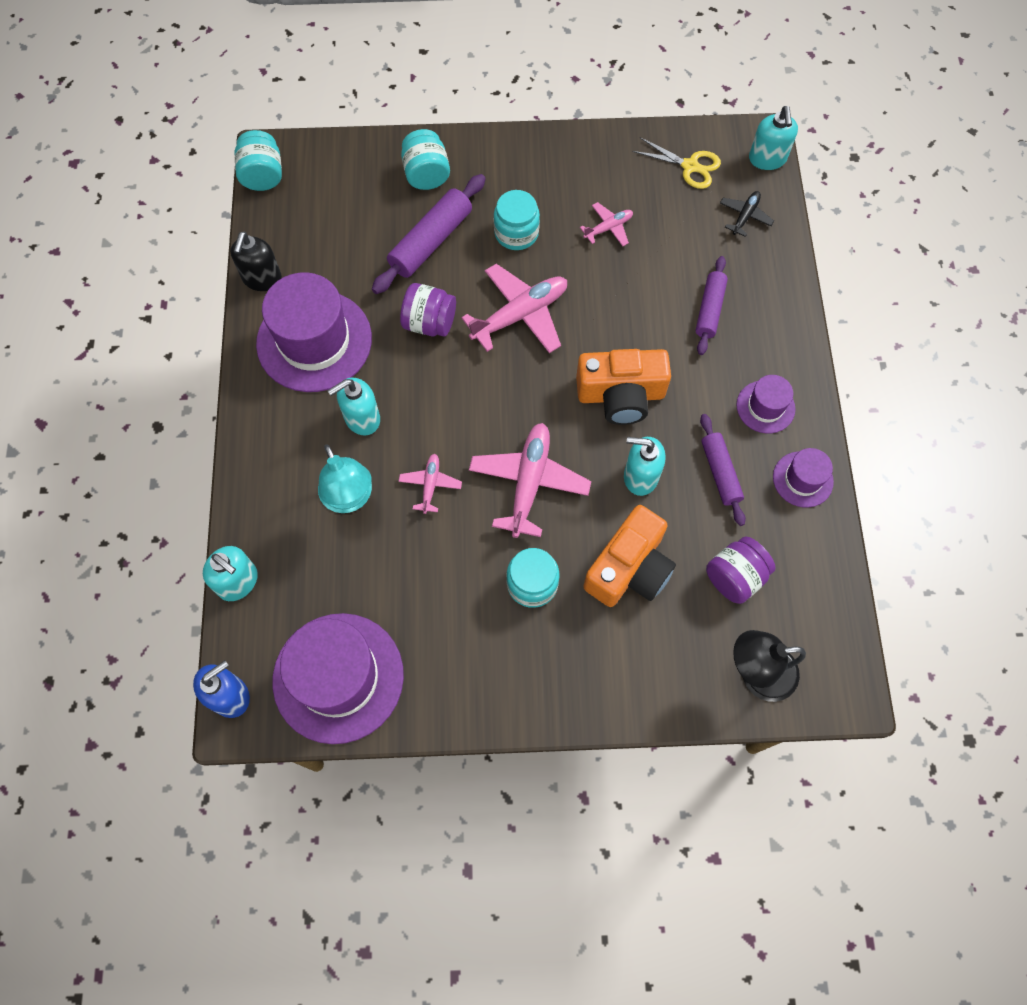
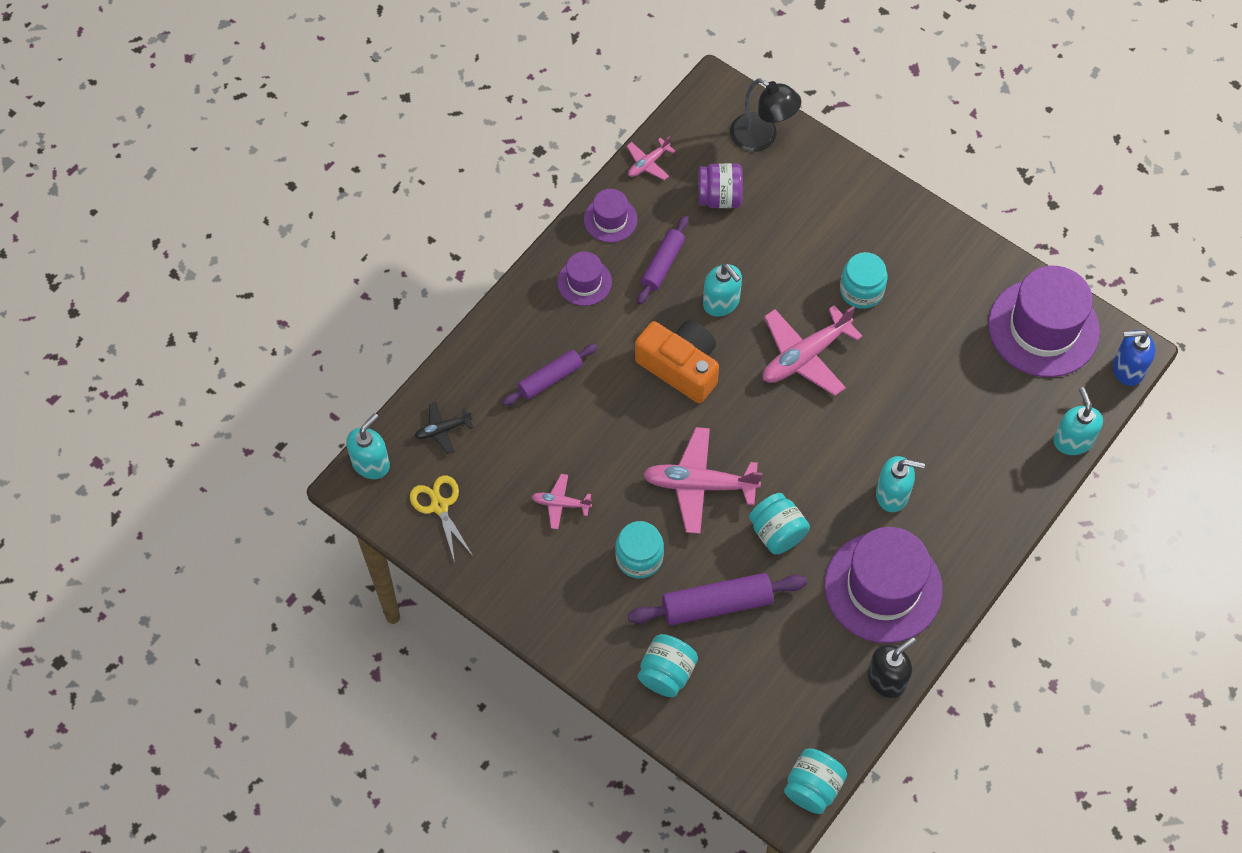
camera: 140 degrees left, 5 degrees down
(350, 499) = (947, 440): turquoise lamp -> none
(429, 323) = (777, 532): purple jar -> turquoise jar
(430, 485) = (879, 407): pink plane -> pink plane (648, 163)
(629, 568) = (785, 252): orange camera -> none

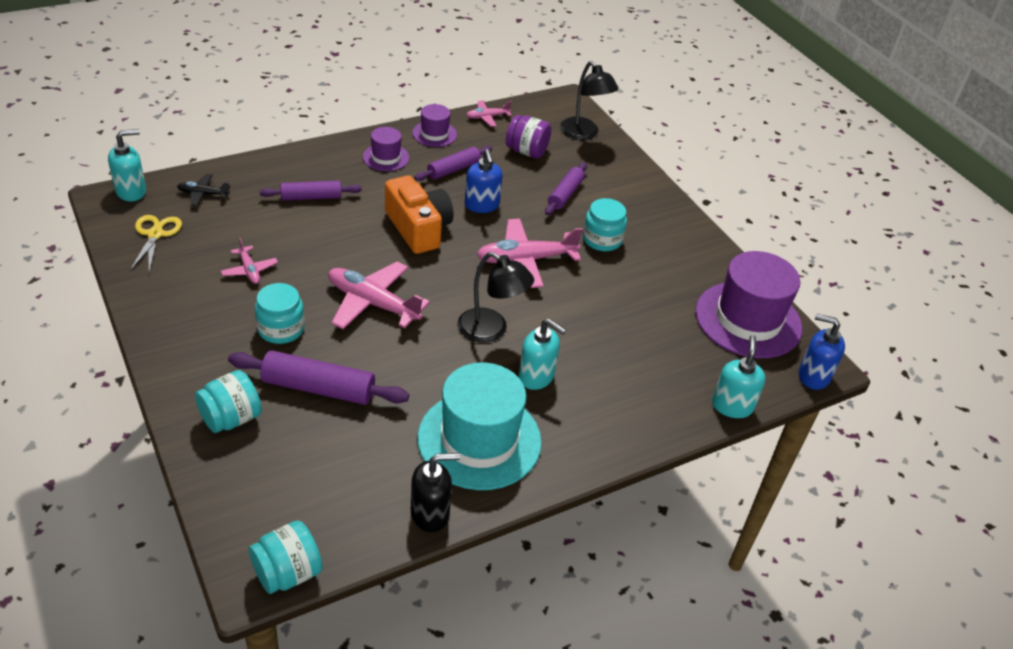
camera: 20 degrees right, 20 degrees down
(560, 504) = (249, 270): pink plane -> pink plane turned 150 degrees counterclockwise
(721, 302) = (482, 205): turquoise soap dispenser -> blue soap dispenser
(777, 532) = (413, 361): turquoise jar -> none
(793, 243) = (565, 194): none -> purple rolling pin
(823, 462) = (491, 330): none -> black lamp
(883, 587) = (479, 440): purple hat -> turquoise hat

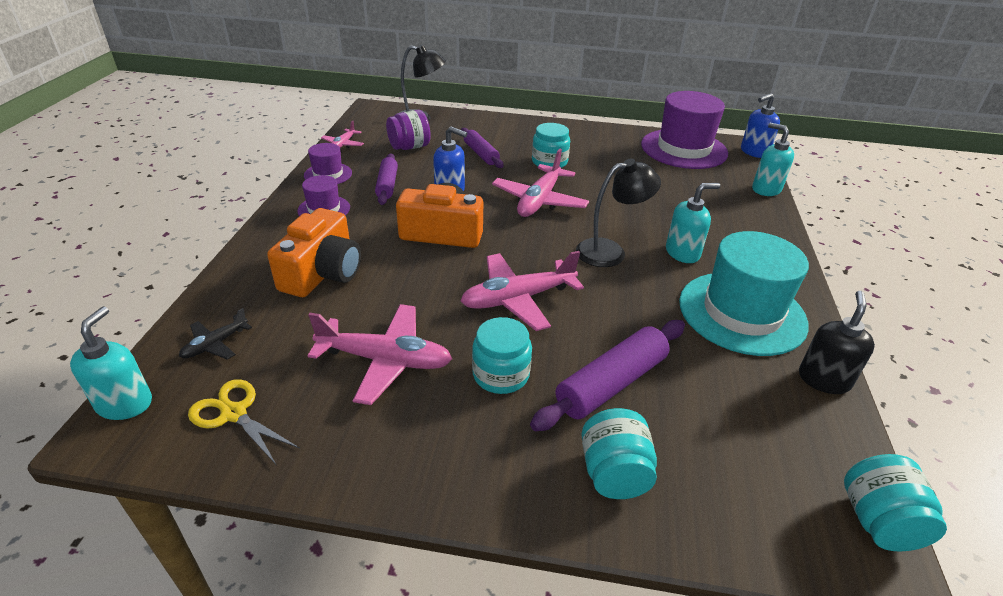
camera: 50 degrees left, 5 degrees down
(249, 270) = (385, 360): pink plane -> pink plane, size x1.93
(311, 197) = (322, 273): purple rolling pin -> orange camera

